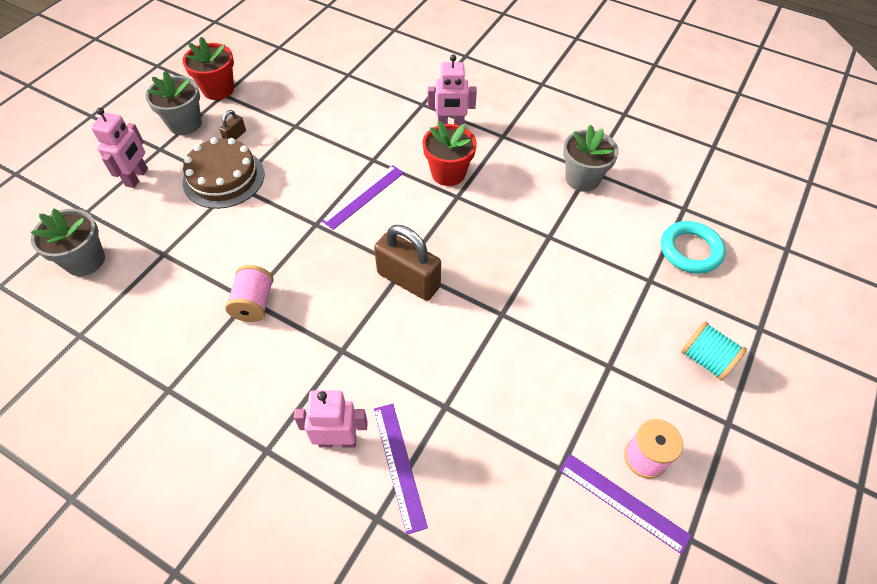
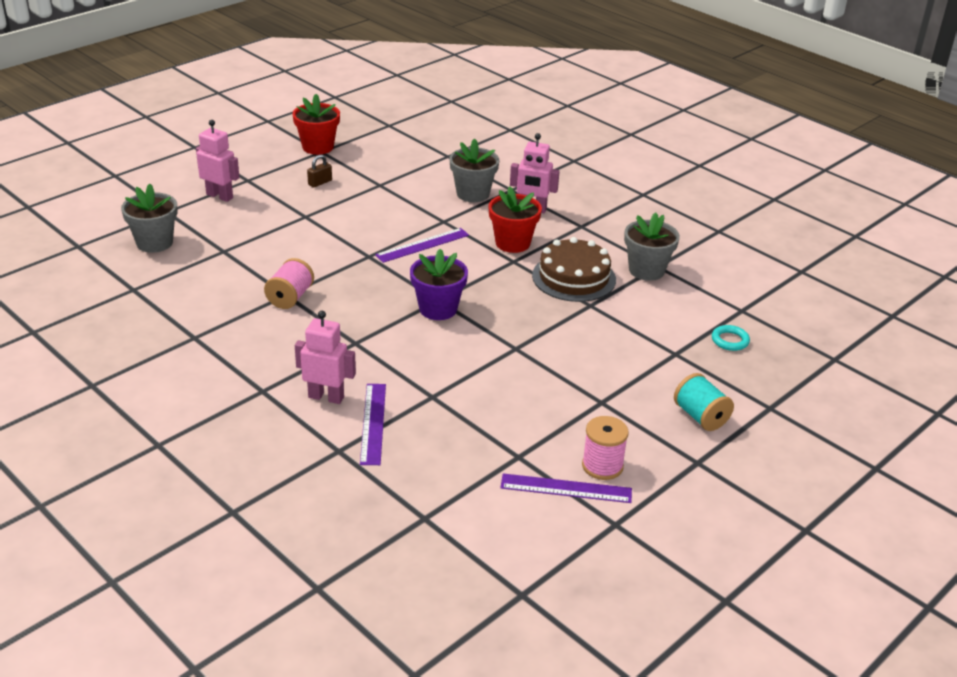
camera: 15 degrees right, 20 degrees down
(137, 177) = (220, 196): pink robot -> pink robot turned 90 degrees counterclockwise
(185, 124) = (277, 166): grey flower pot -> grey flower pot (473, 194)
(224, 178) = (297, 210): brown cake -> brown cake (574, 277)
(408, 280) = (438, 309): brown padlock -> purple flower pot
(623, 502) = (566, 488): purple ruler -> purple ruler turned 45 degrees counterclockwise
(690, 250) = (730, 340): turquoise ring -> turquoise ring, size x0.58

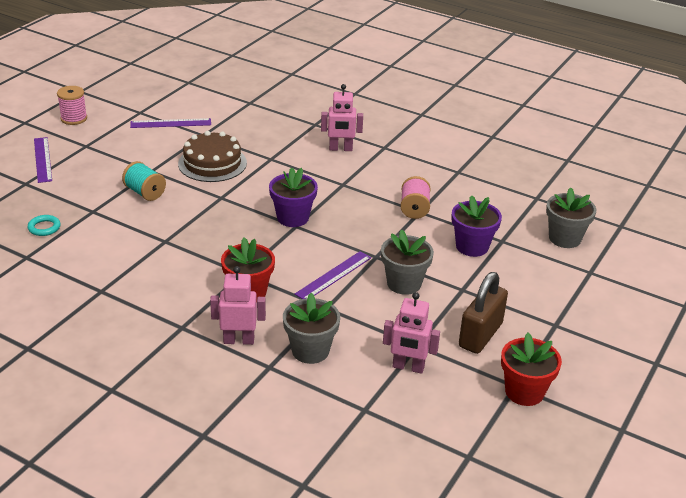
camera: 165 degrees right, 0 degrees up
(220, 196) = (561, 298): pink robot -> pink robot (408, 367)
(261, 250) = (472, 246): none -> purple flower pot
(320, 182) = (480, 335): brown padlock -> brown padlock, size x2.20
(373, 423) = (302, 139): purple ruler -> purple ruler (42, 159)
(574, 277) = (182, 265): brown cake -> brown cake (212, 163)
(602, 466) = (149, 136): pink spool -> pink spool (74, 118)
(646, 270) = (112, 283): grey flower pot -> grey flower pot (404, 283)
(700, 416) = (79, 171): turquoise spool -> turquoise spool (145, 193)

